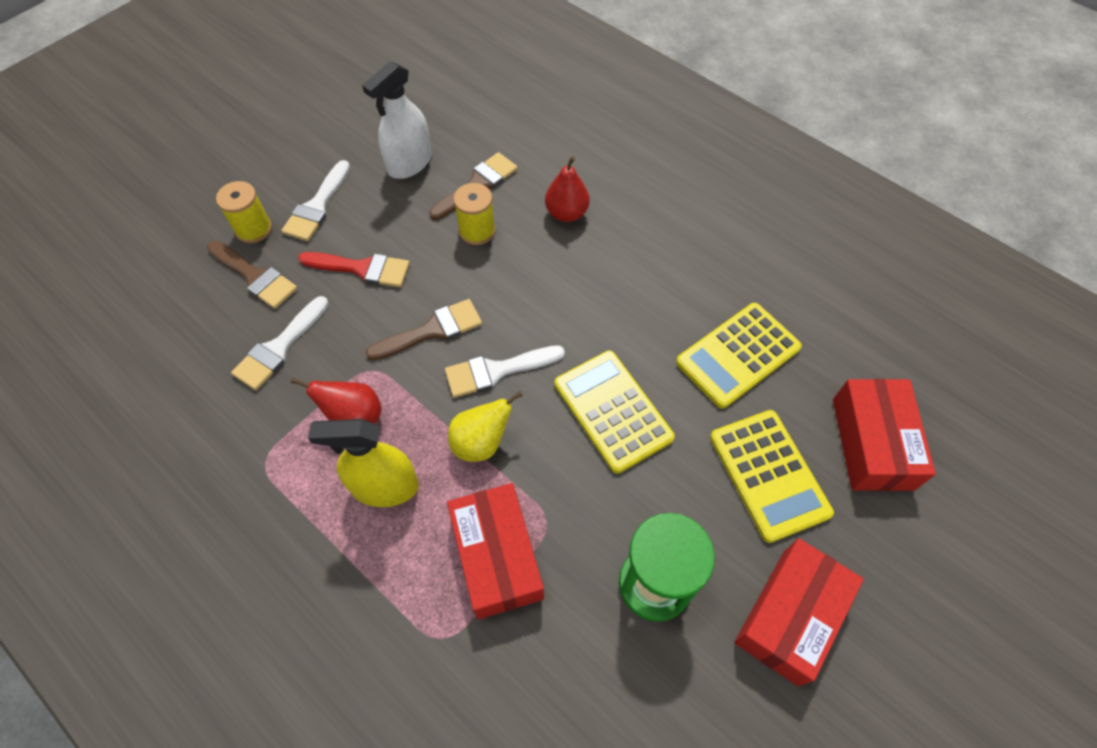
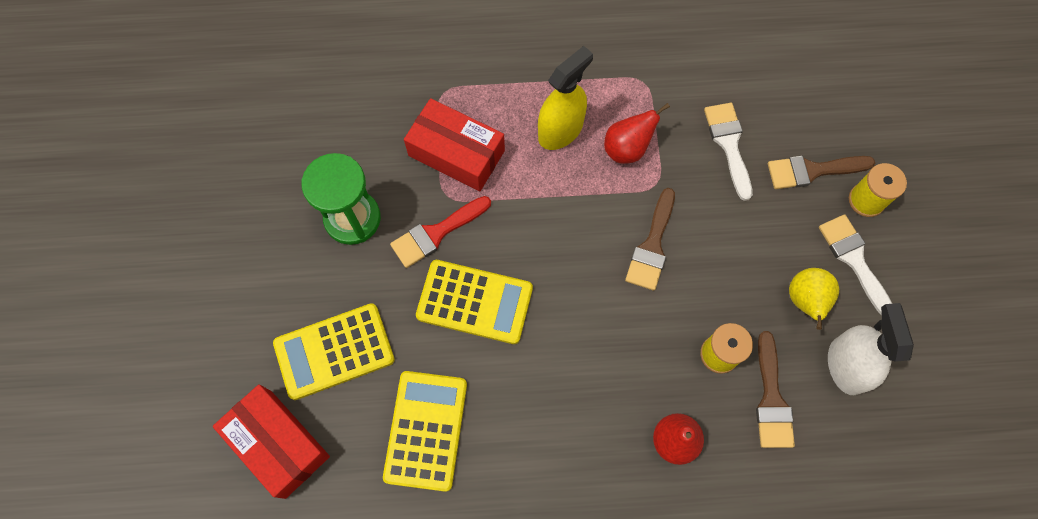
camera: 135 degrees right, 10 degrees up
(362, 269) = (755, 244): red brush -> red brush (436, 233)
(481, 442) = (535, 204): yellow pear -> yellow pear (805, 301)
(497, 371) = (578, 258): white brush -> none
(768, 475) = (334, 351): yellow calculator -> yellow calculator turned 45 degrees counterclockwise
(790, 616) = (258, 271): red box -> none

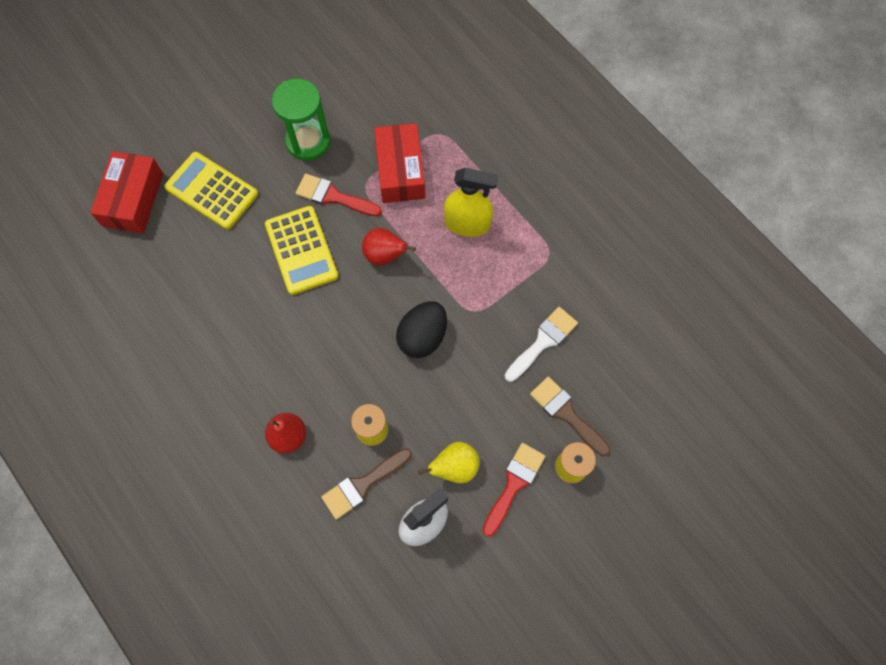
camera: 55 degrees right, 0 degrees up
(426, 430) = (195, 277): yellow calculator -> none
(627, 149) = (486, 275): red pear -> red pear (385, 255)
(652, 246) = (422, 336): brown brush -> black egg
(854, 260) = (514, 484): white brush -> red brush

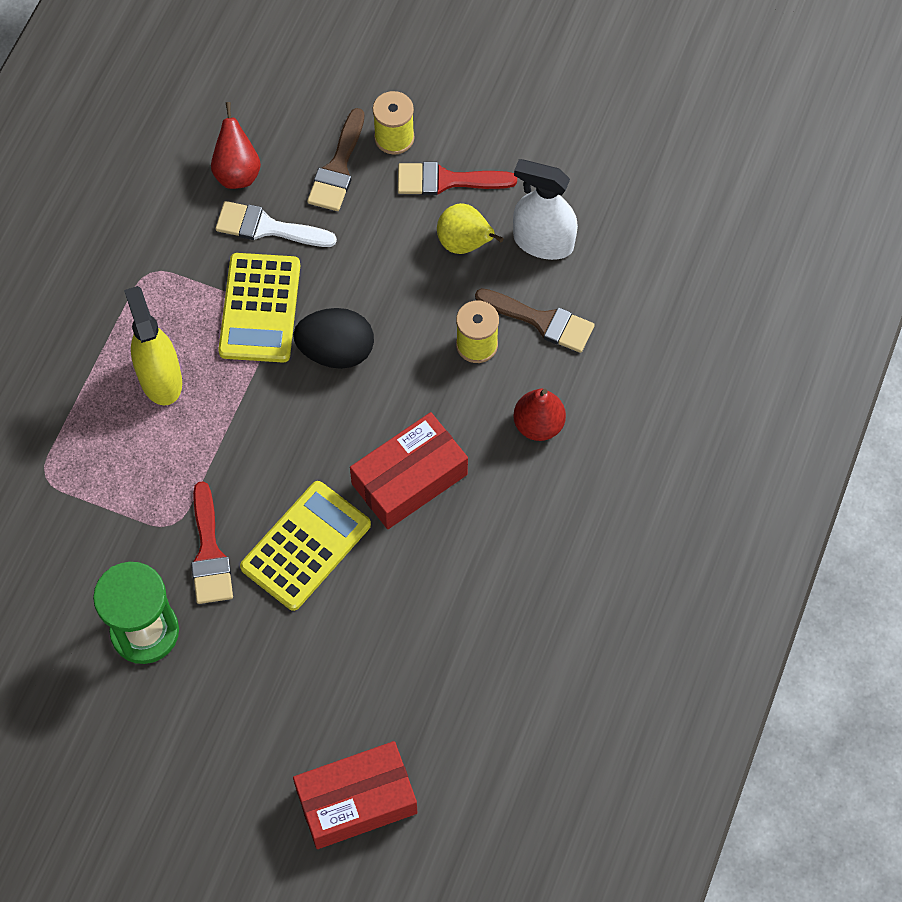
camera: 120 degrees left, 5 degrees down
(212, 191) = (286, 707): yellow calculator -> yellow calculator (260, 308)
(385, 255) = (256, 447): red pear -> red pear (237, 172)
(400, 171) = (127, 493): red box -> red box (409, 479)

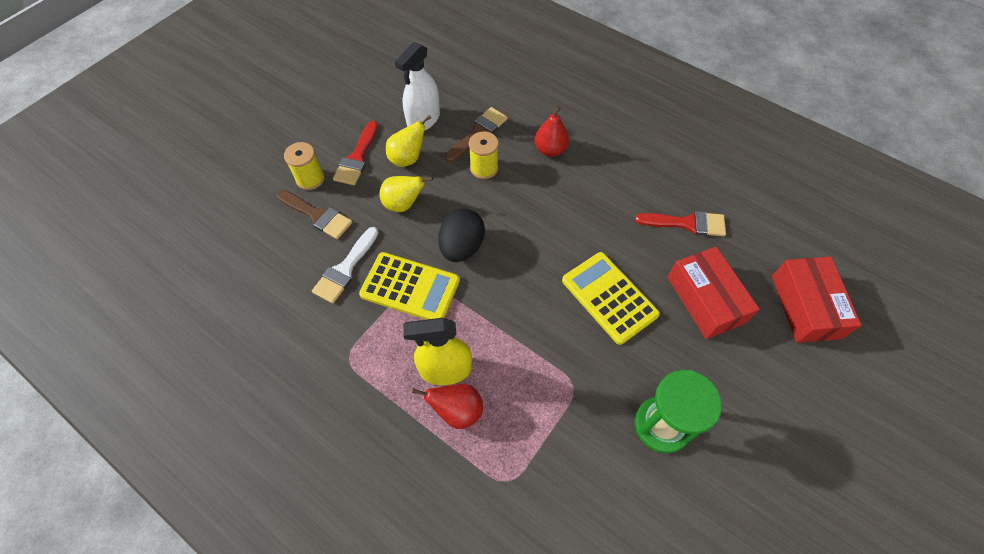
camera: 75 degrees left, 5 degrees down
(209, 552) = (602, 363): red brush -> red brush (687, 223)
(237, 172) = (290, 279): red pear -> red pear (457, 411)
(385, 262) = (403, 204): none -> yellow pear
(409, 479) = (571, 225): red box -> red box (705, 300)

